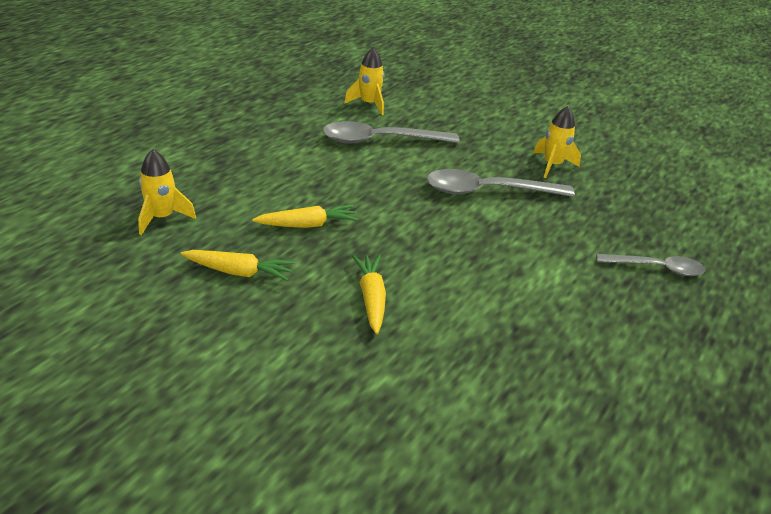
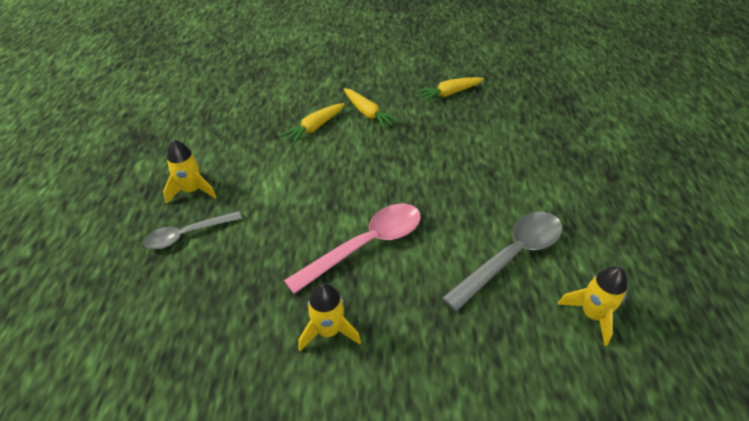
camera: 150 degrees right, 10 degrees up
(162, 217) = (532, 100): yellow rocket -> yellow rocket (192, 190)
(307, 225) = (454, 138): yellow carrot -> yellow carrot (314, 128)
(487, 191) = (366, 245): grey spoon -> pink spoon

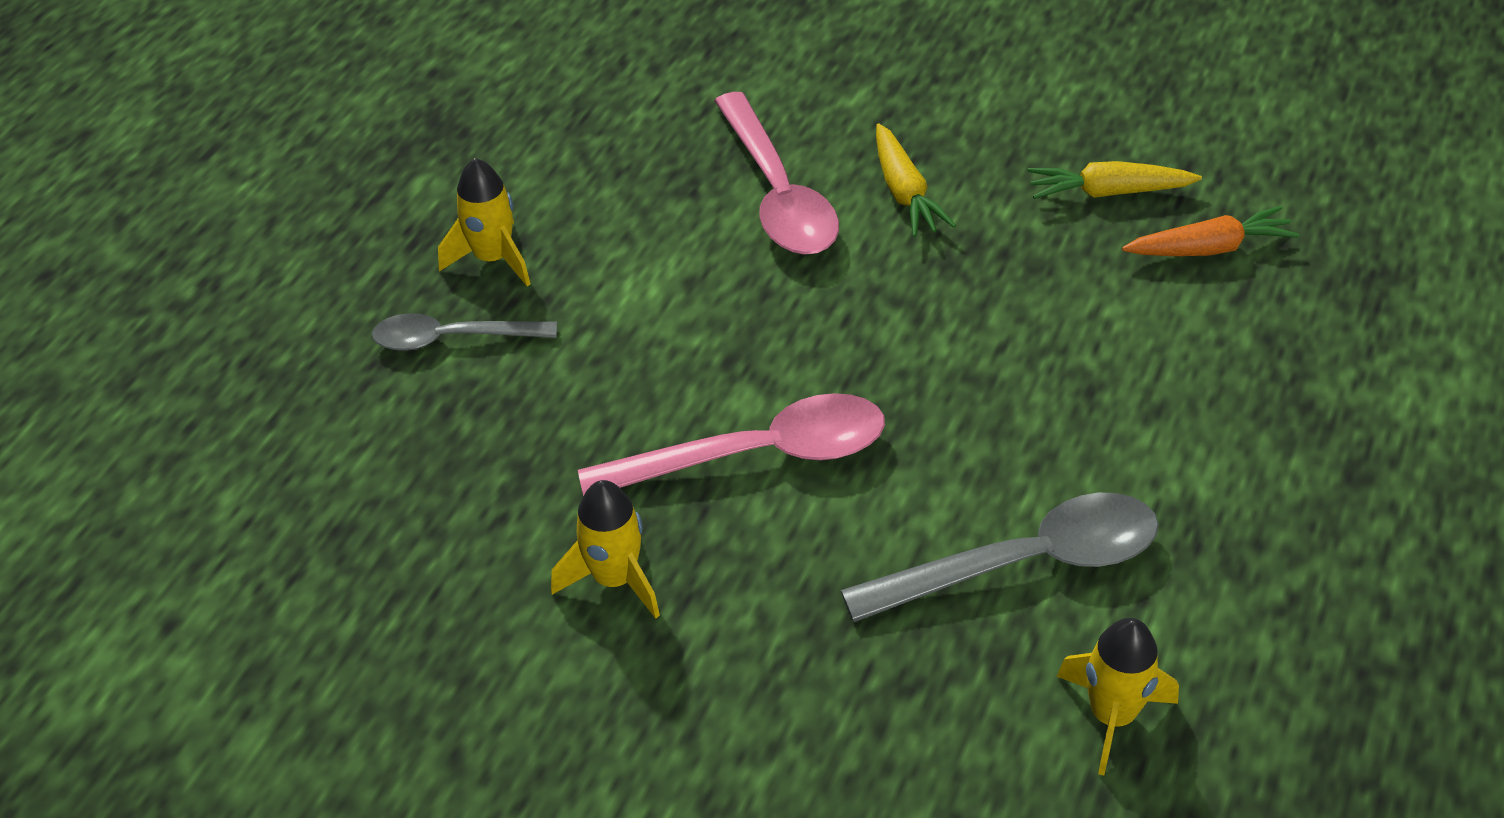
camera: 25 degrees right, 0 degrees up
(314, 128) = (778, 195): yellow carrot -> pink spoon
(500, 105) = (1209, 248): none -> orange carrot

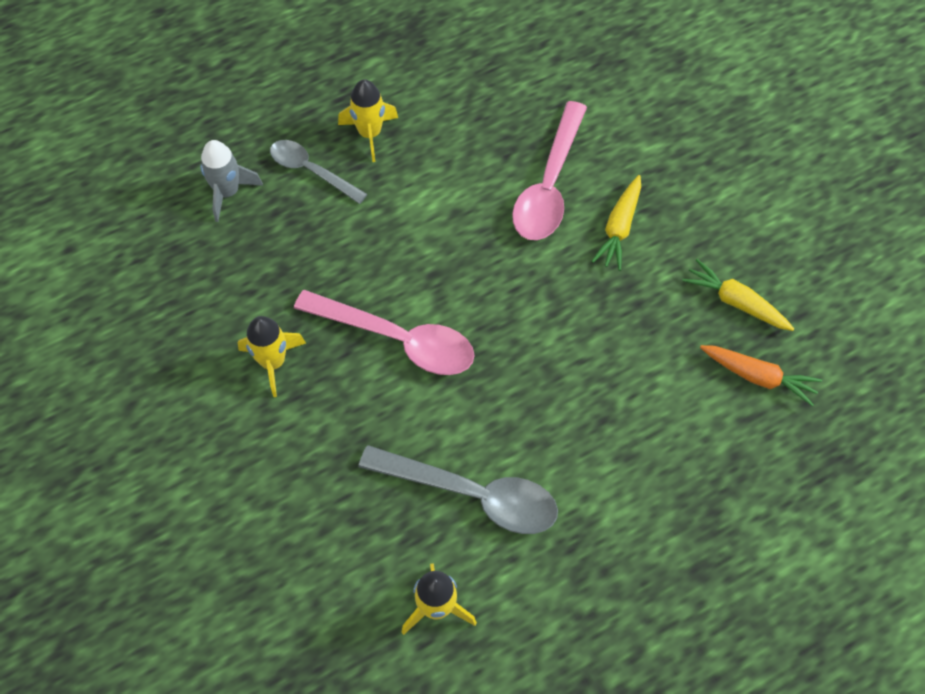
camera: 35 degrees right, 15 degrees up
(355, 425) = (228, 192): none -> grey rocket

